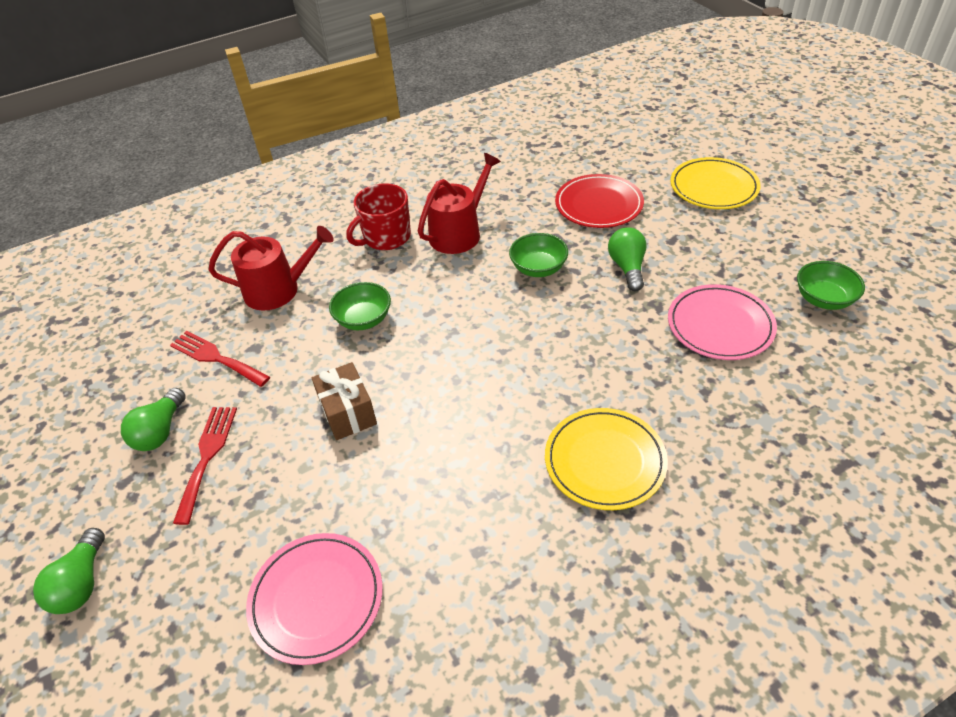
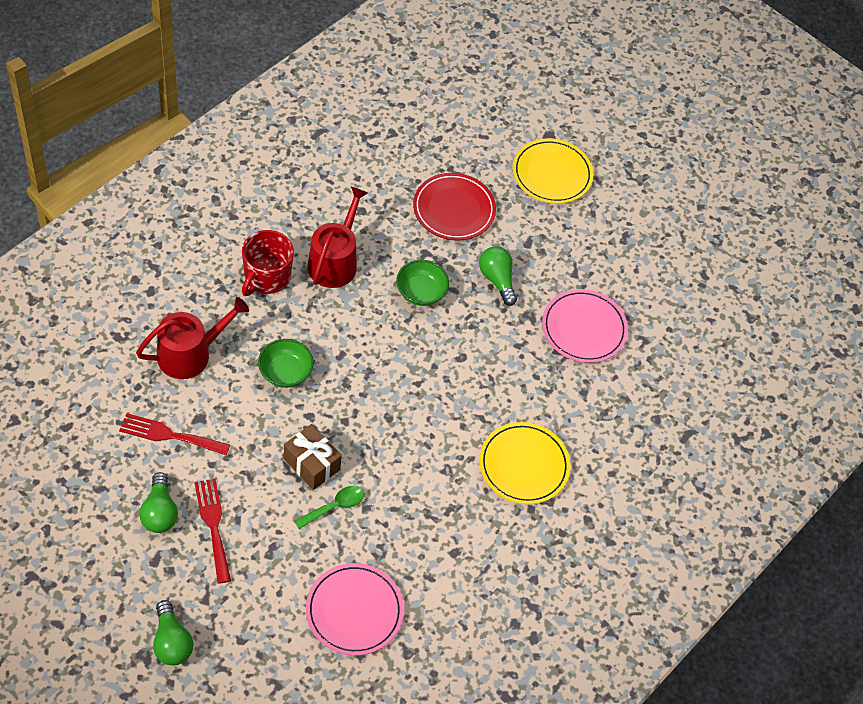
camera: 30 degrees left, 10 degrees up
(352, 463) = (335, 506): none -> green spoon
(823, 299) = (658, 289): green bowl -> none

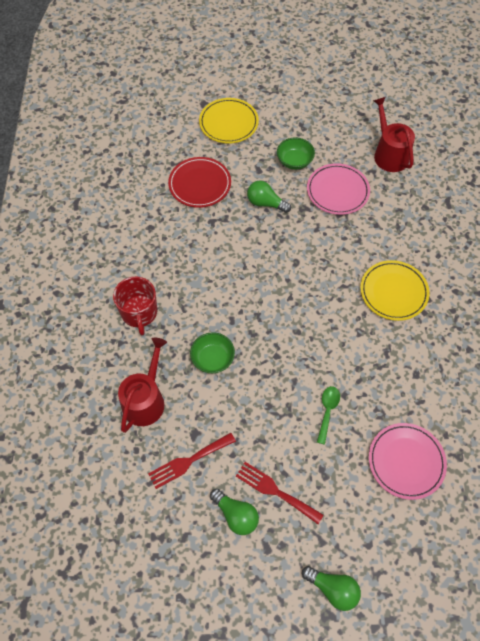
camera: 35 degrees left, 5 degrees up
(312, 464) = (287, 399): brown gift -> none
(335, 261) = (168, 269): red watering can -> red watering can (389, 154)
(421, 292) = (234, 245): green bowl -> green bowl (294, 161)

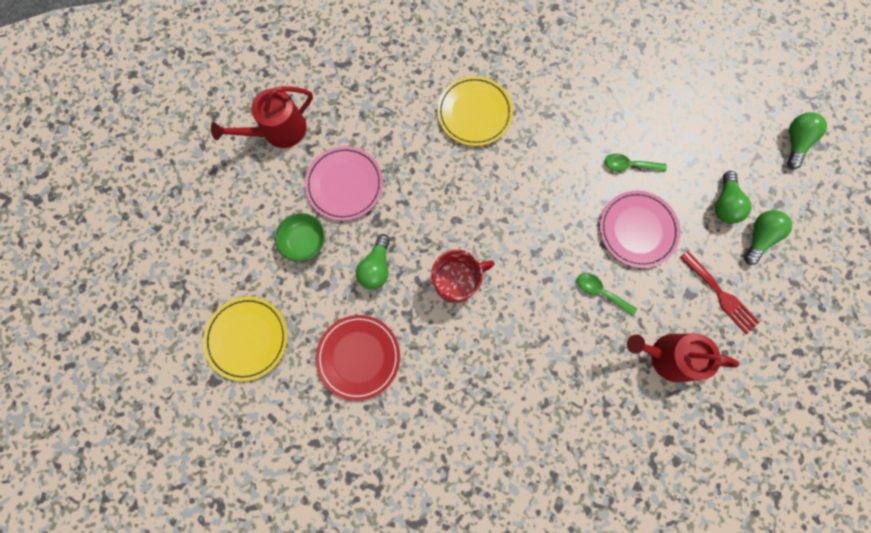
camera: 100 degrees left, 15 degrees up
(139, 313) = (562, 391): red mug -> red mug (456, 281)
(213, 359) = (600, 292): green bowl -> green spoon
(275, 491) = (724, 204): red fork -> green light bulb
(406, 461) = (660, 89): pink plate -> pink plate (637, 230)

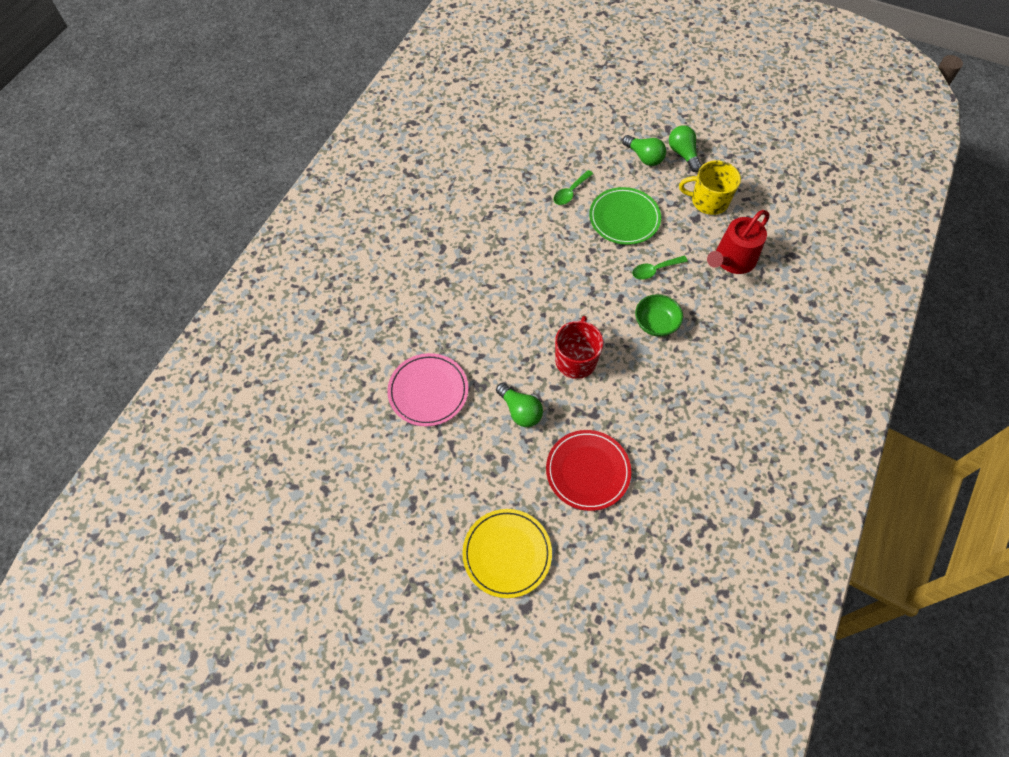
camera: 55 degrees left, 15 degrees down
(278, 131) = (335, 414): red watering can -> none
(304, 241) = (454, 453): green bowl -> green bowl (656, 323)
(474, 113) = (445, 261): yellow plate -> none
(637, 230) = (624, 218): pink plate -> green plate
(720, 294) = (708, 201): red fork -> yellow mug
(795, 142) = (630, 92): green light bulb -> none

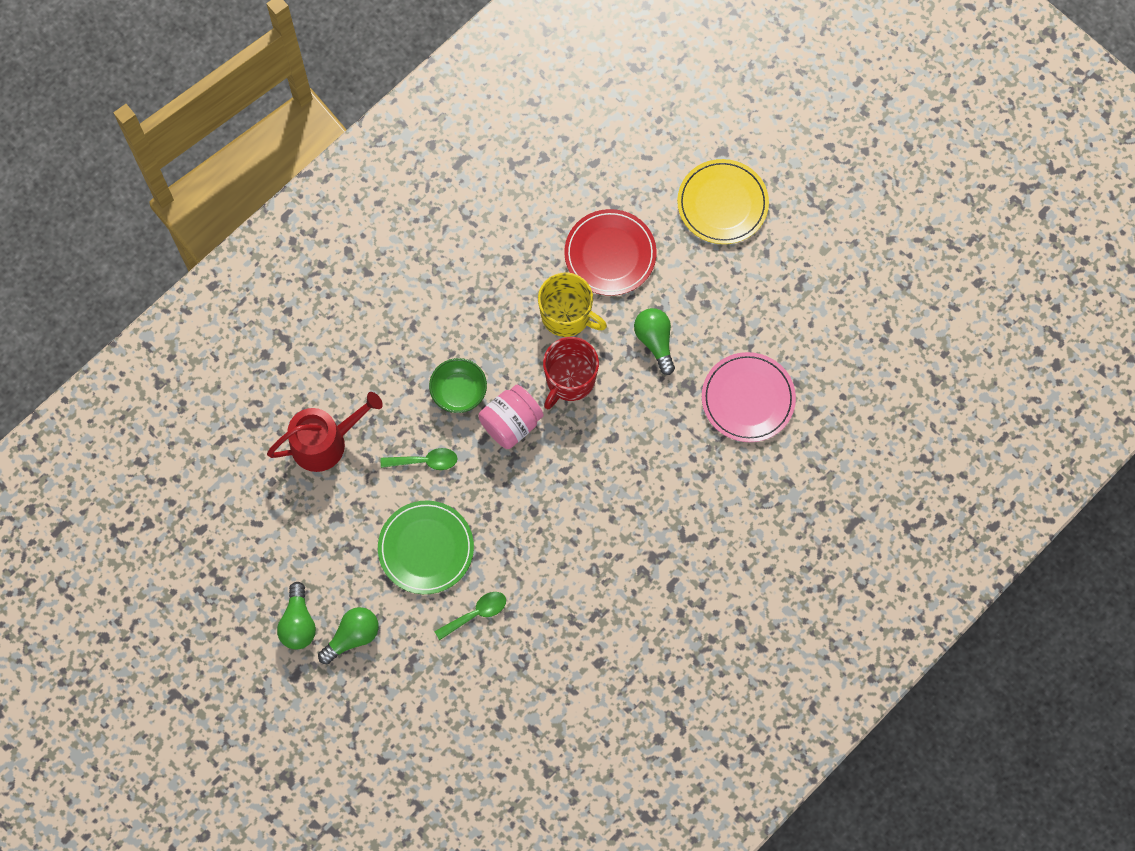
camera: 160 degrees left, 10 degrees up
(605, 314) = (511, 423): none -> pink jar
(644, 157) = (352, 637): green light bulb -> green light bulb turned 75 degrees clockwise
(708, 201) = (306, 536): yellow mug -> yellow mug (567, 315)

